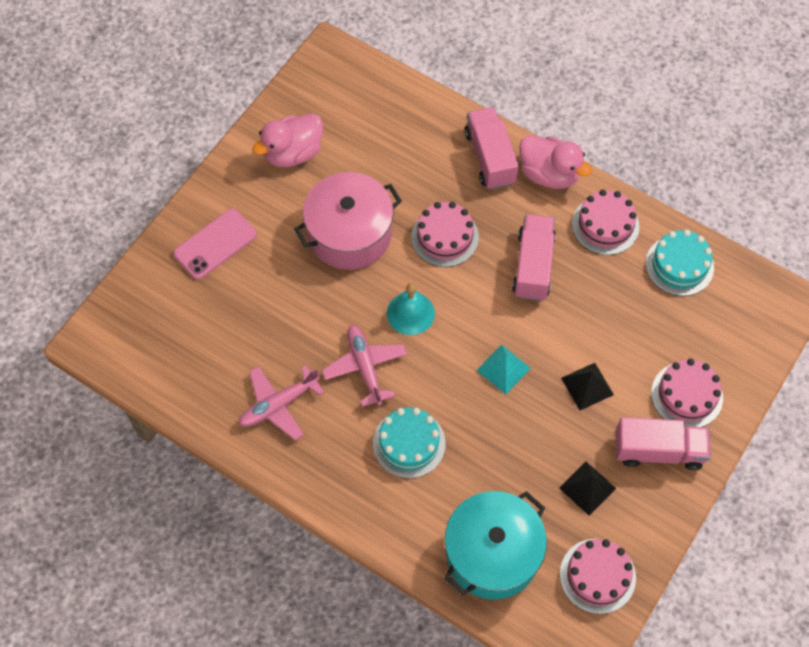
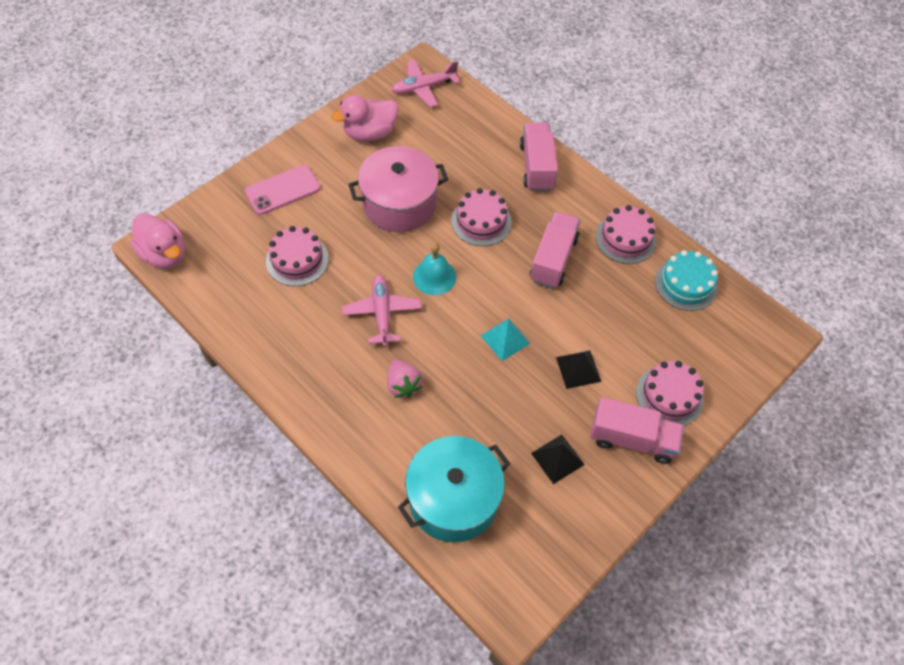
camera: 10 degrees right, 5 degrees down
(278, 405) = (296, 329): pink plane -> pink plane (423, 88)
(409, 443) = (403, 385): turquoise cake -> pink strawberry
(549, 174) = (585, 189): pink duck -> pink duck (164, 254)
(597, 576) = (548, 541): pink cake -> pink cake (297, 260)

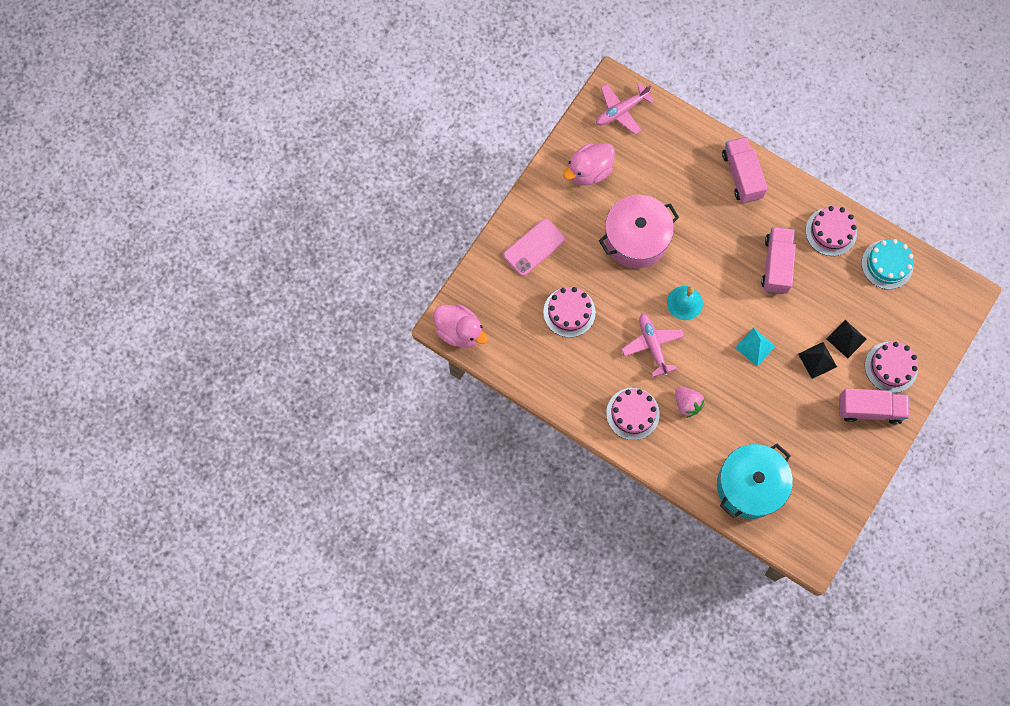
camera: 10 degrees left, 15 degrees up
(481, 221) = (708, 241): pink cake -> pink cake (632, 413)
(557, 458) = (817, 437): black pyramid -> black pyramid (846, 339)

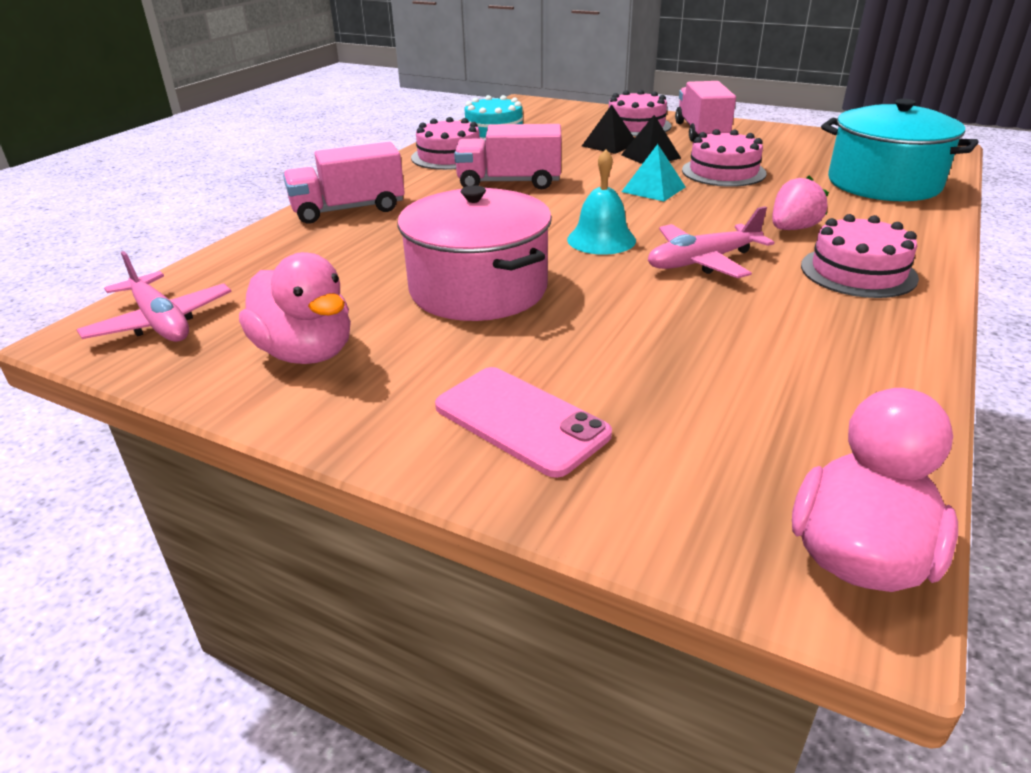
camera: 95 degrees left, 40 degrees down
(569, 312) = (681, 355): pink cake -> pink cake (723, 172)

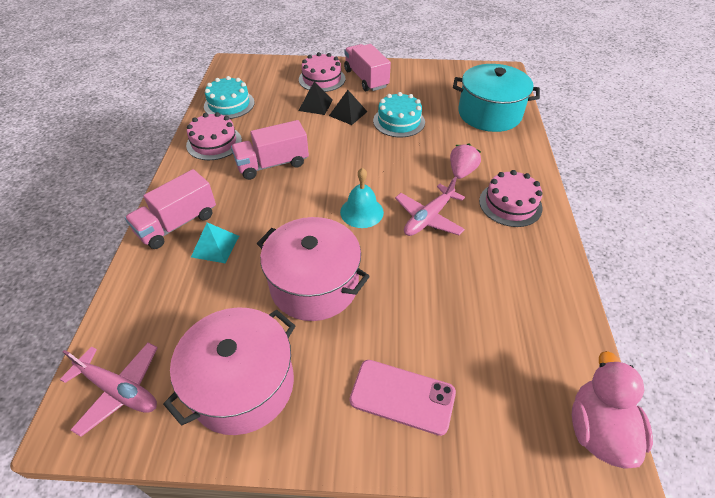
camera: 25 degrees left, 15 degrees up
(306, 353) = (242, 384): pink duck -> pink pot
(653, 189) = (367, 150): turquoise pyramid -> turquoise pyramid (215, 246)
(723, 172) = (399, 121): pink cake -> turquoise cake

